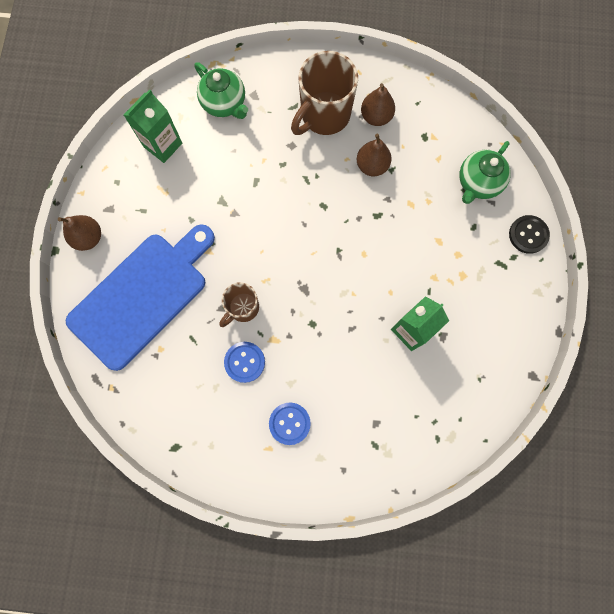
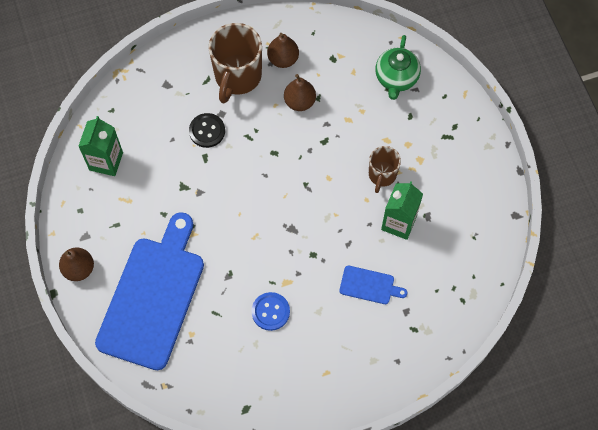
camera: 25 degrees left, 10 degrees down
(224, 103) = (144, 102): green teapot -> none
(243, 308) = (246, 268): brown mug -> brown mug (382, 175)
(289, 423) = (334, 344): blue button -> none
(352, 380) = (369, 285): none -> blue cutting board
(528, 235) = (458, 103): black button -> black button (207, 131)

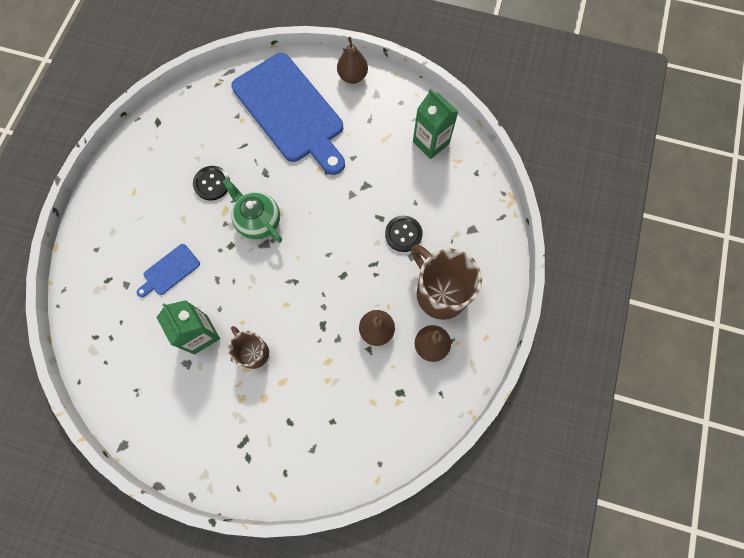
camera: 125 degrees right, 5 degrees up
(270, 312) = (212, 184): blue button -> black button
(396, 78) = (337, 439): green teapot -> green teapot (258, 221)

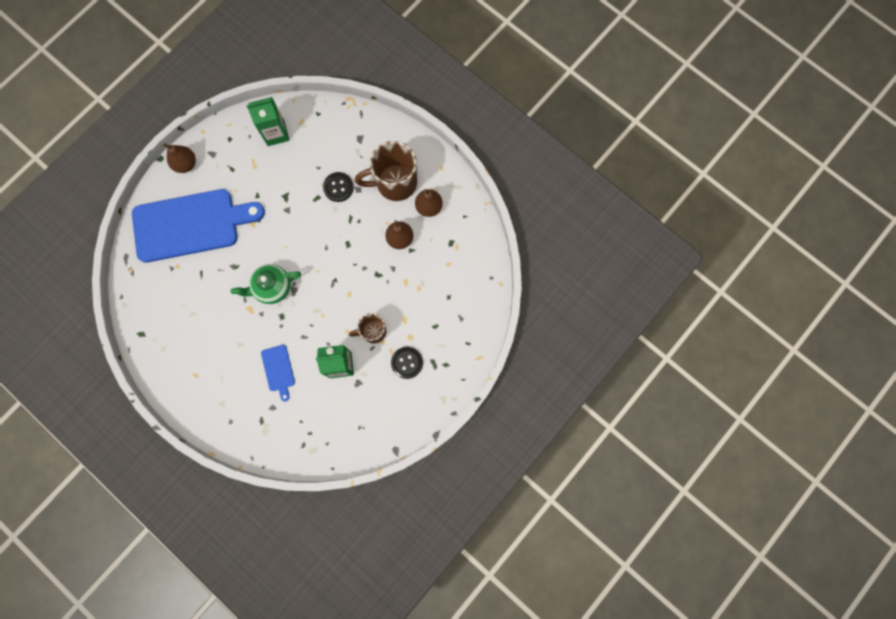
camera: 65 degrees left, 5 degrees up
(212, 184) = (221, 311): black button -> black button (407, 363)

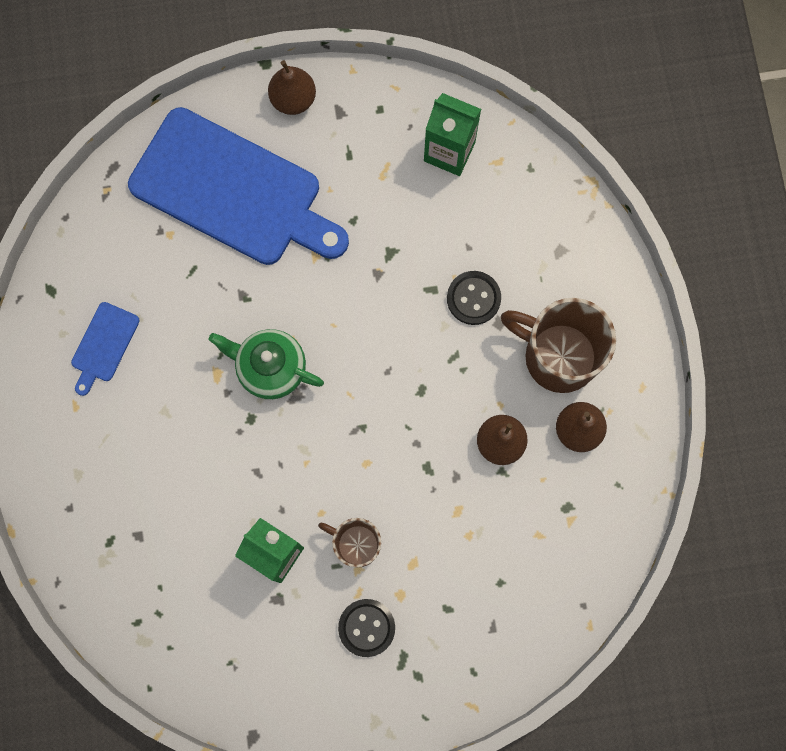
camera: 40 degrees right, 0 degrees up
(278, 370) = (187, 490): blue cutting board -> blue cutting board (104, 345)

